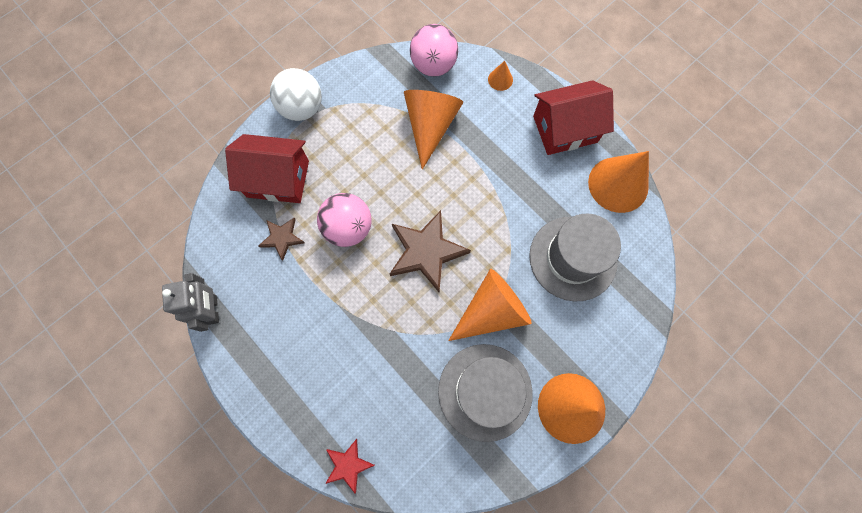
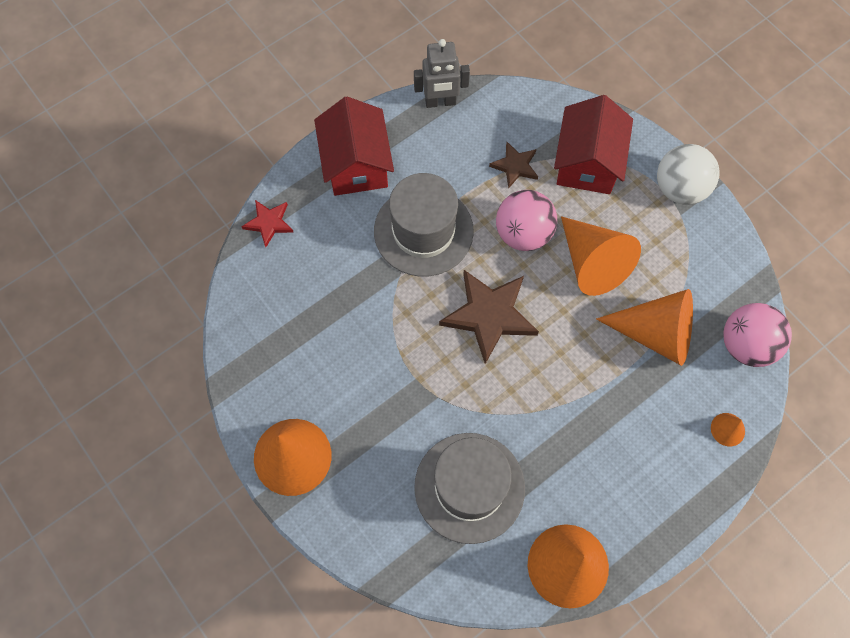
camera: 95 degrees right, 5 degrees down
(485, 391) = (323, 364): grey hat -> grey hat (423, 231)
(491, 311) = (412, 381): orange cone -> orange cone (592, 263)
(565, 129) = (651, 506): red house -> red house (356, 164)

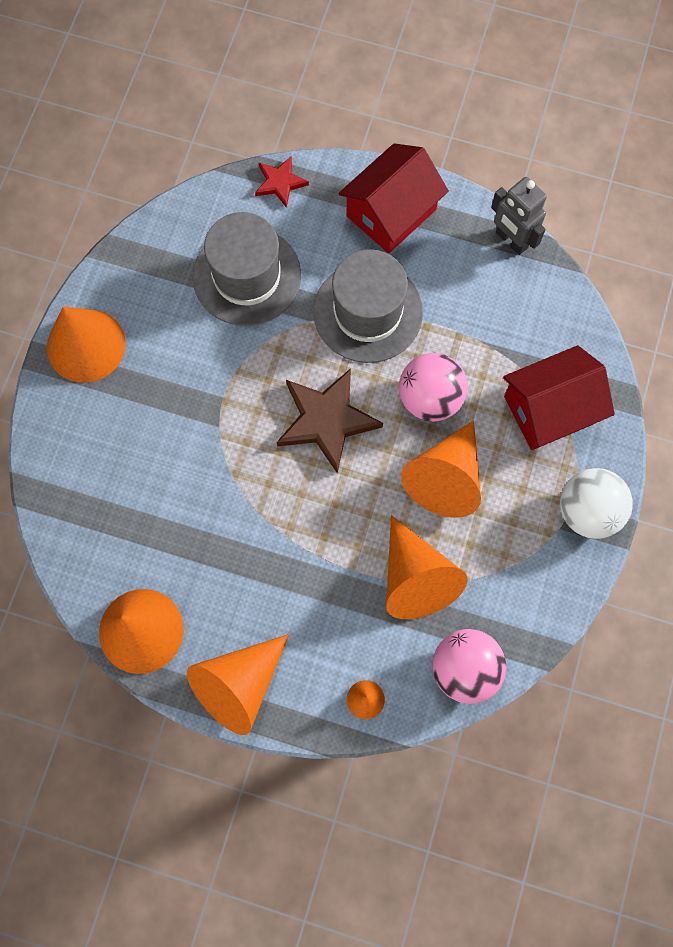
camera: 55 degrees right, 5 degrees up
(469, 487) = (155, 504): grey hat -> grey hat (247, 276)
(515, 166) = (495, 347): brown star -> none
(660, 516) = (239, 685): none -> orange cone

